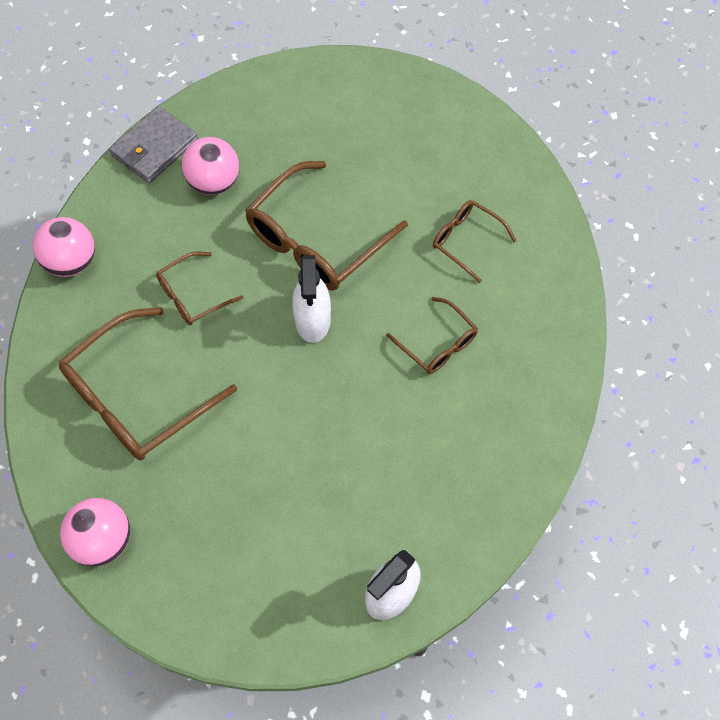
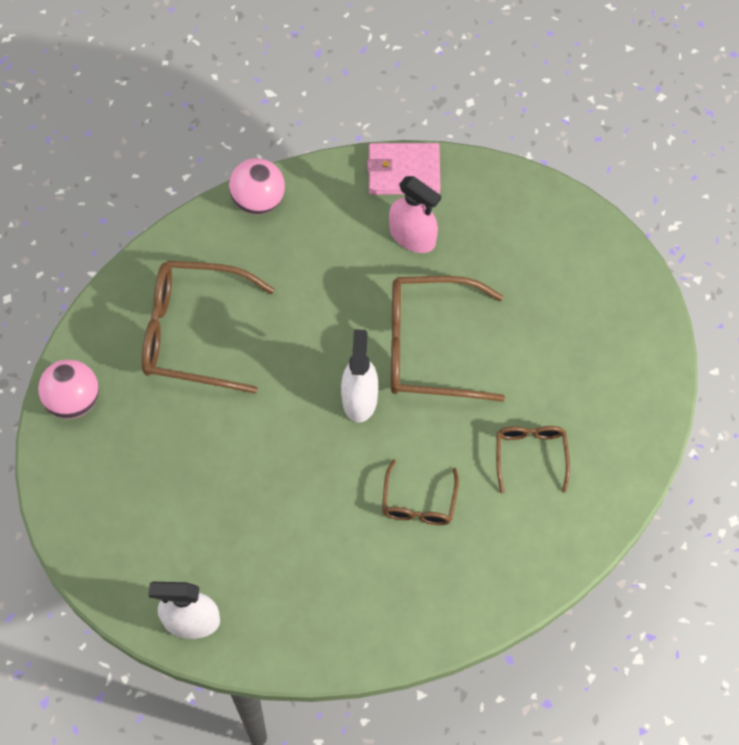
camera: 50 degrees right, 0 degrees up
(155, 148) = (403, 171): grey wallet -> pink wallet
(192, 295) = (304, 301): brown glasses -> none
(214, 182) = (412, 236): pink ball -> pink spray bottle
(313, 319) = (359, 398): white spray bottle -> white spray bottle turned 135 degrees clockwise

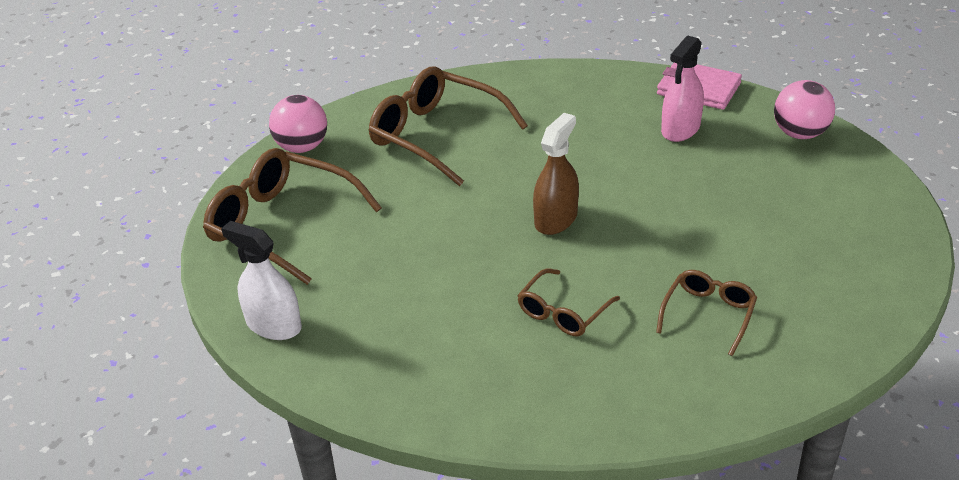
camera: 30 degrees right, 25 degrees down
(258, 200) = (554, 74): pink ball -> pink ball (800, 134)
(359, 398) = (556, 219): white spray bottle -> brown spray bottle
(412, 236) = (680, 129): pink spray bottle -> pink spray bottle turned 60 degrees clockwise
(429, 347) = (649, 204): brown glasses -> brown glasses (282, 225)

